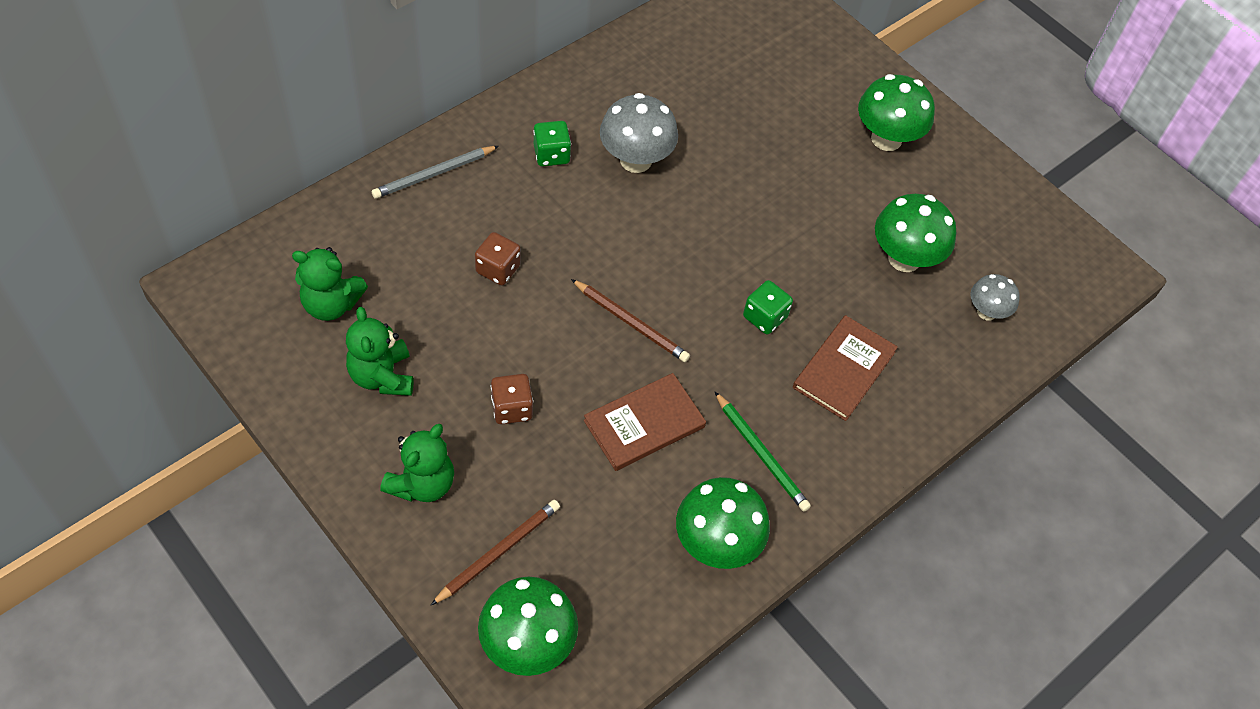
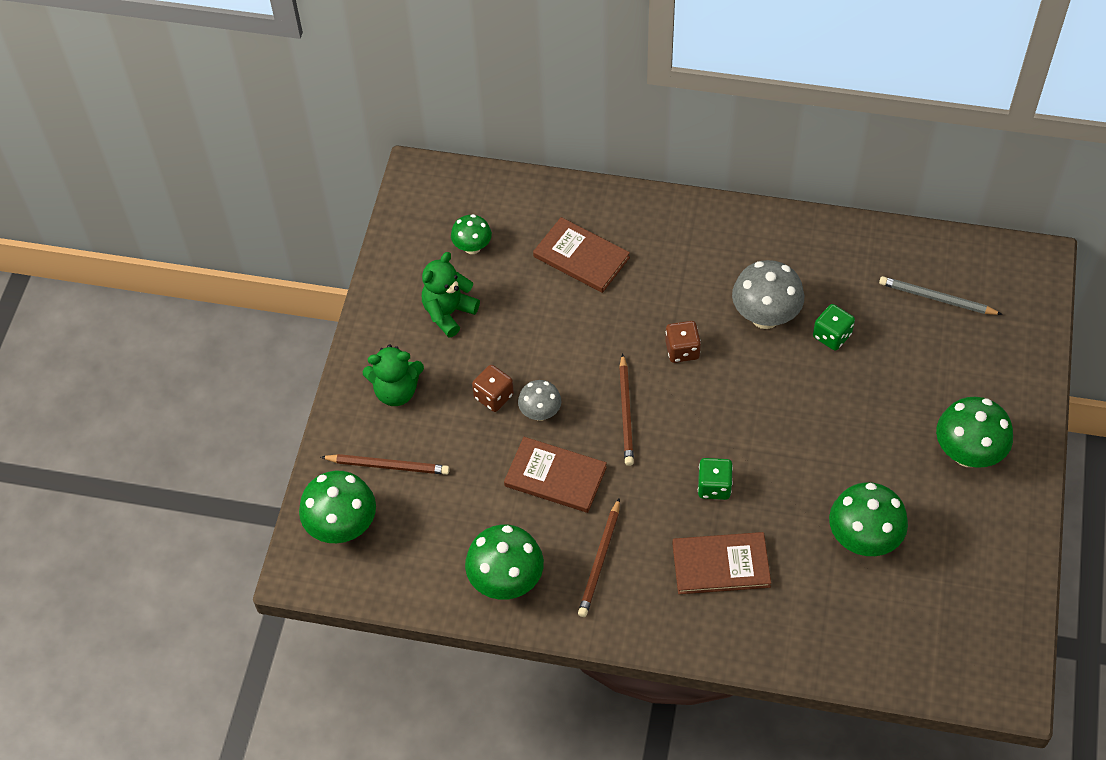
camera: 60 degrees right, 0 degrees up
(331, 304) = (472, 247): green teddy bear -> green mushroom
(434, 174) = (626, 219): grey pencil -> grey pencil (936, 299)
(437, 234) = (581, 257): none -> brown book
(498, 269) = (589, 309): brown dice -> brown dice (682, 350)
(551, 155) = (714, 267): green dice -> green dice (832, 336)
(761, 454) = (600, 560): green pencil -> brown pencil
(986, 312) = (872, 625): grey mushroom -> grey mushroom (540, 413)

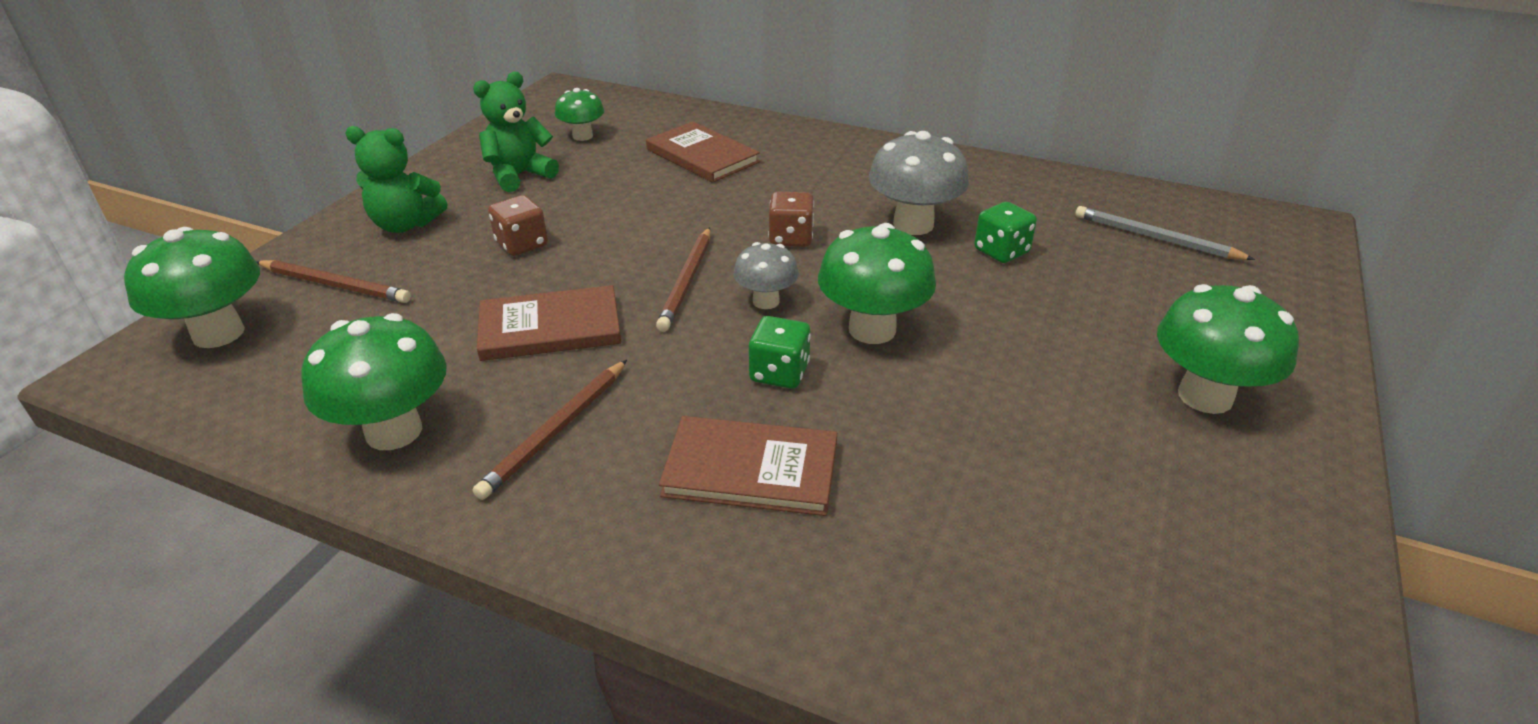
camera: 10 degrees right, 20 degrees down
(540, 413) = (571, 266): grey mushroom -> grey mushroom (766, 301)
(555, 477) = (550, 328): brown book -> brown book turned 45 degrees counterclockwise
(863, 539) = (1011, 476): green mushroom -> green mushroom (872, 329)

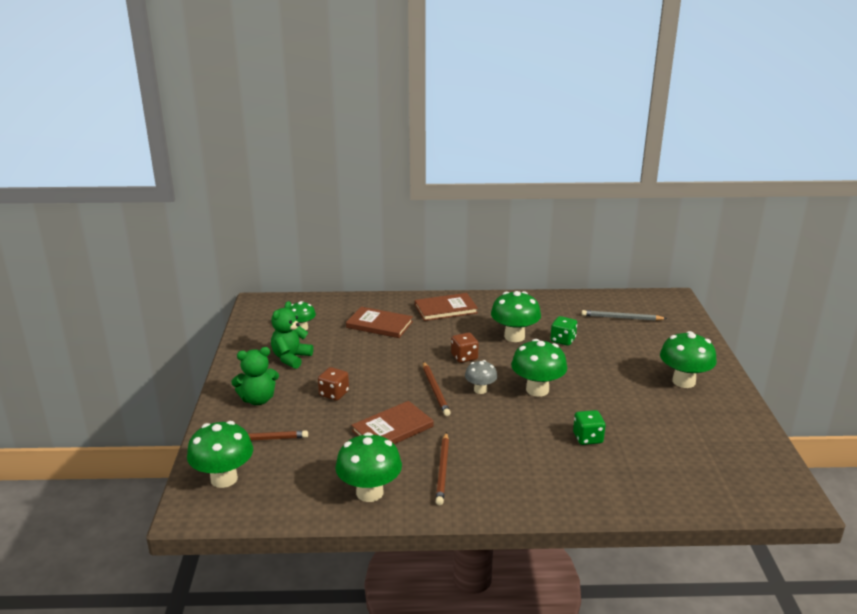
camera: 25 degrees left, 10 degrees down
(751, 469) = (538, 460): brown book -> brown book (445, 309)
(779, 373) = (515, 419): green dice -> green dice (587, 438)
(913, 224) = (514, 336): grey mushroom -> green mushroom

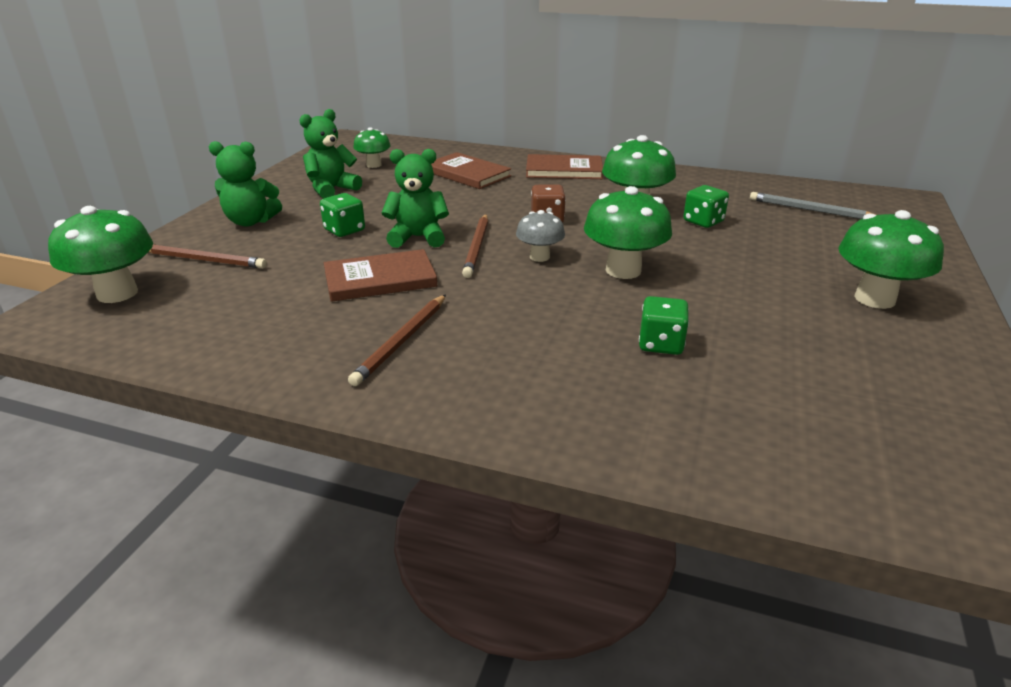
camera: 20 degrees right, 5 degrees up
(334, 394) = (344, 230): brown dice -> green dice
(369, 492) = (274, 348): green mushroom -> none
(390, 390) = (418, 237): none -> green teddy bear

